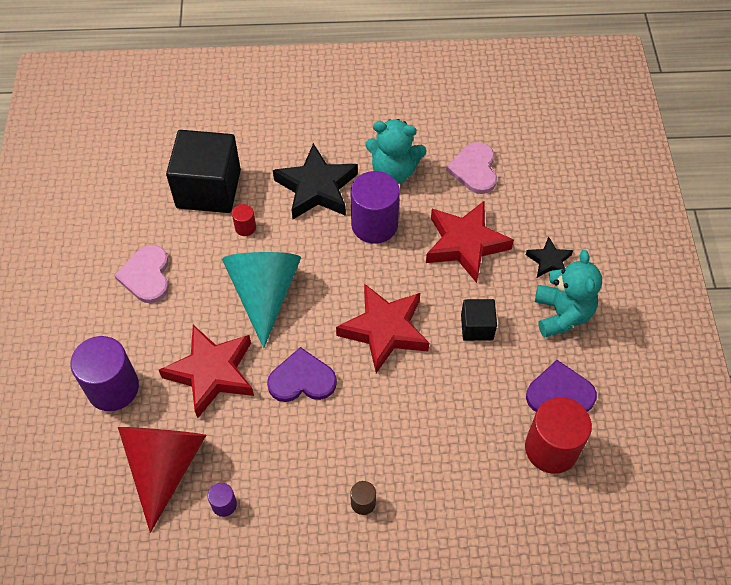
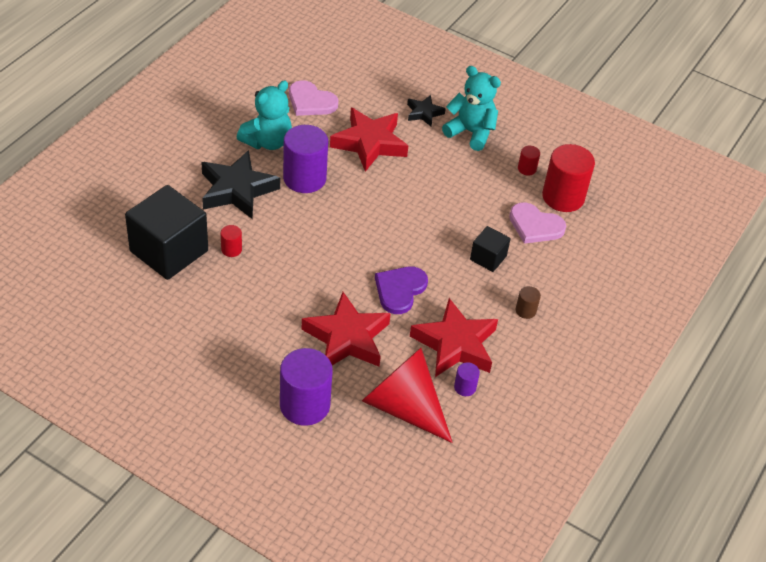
camera: 60 degrees left, 10 degrees down
(146, 275) = (216, 332): pink heart -> pink heart (535, 225)
(264, 294) = (305, 271): turquoise cone -> none
(384, 330) = (400, 224): red star -> red star (455, 344)
(477, 327) = (442, 177): black cube -> black cube (488, 258)
(559, 392) = (527, 169): purple heart -> red cylinder

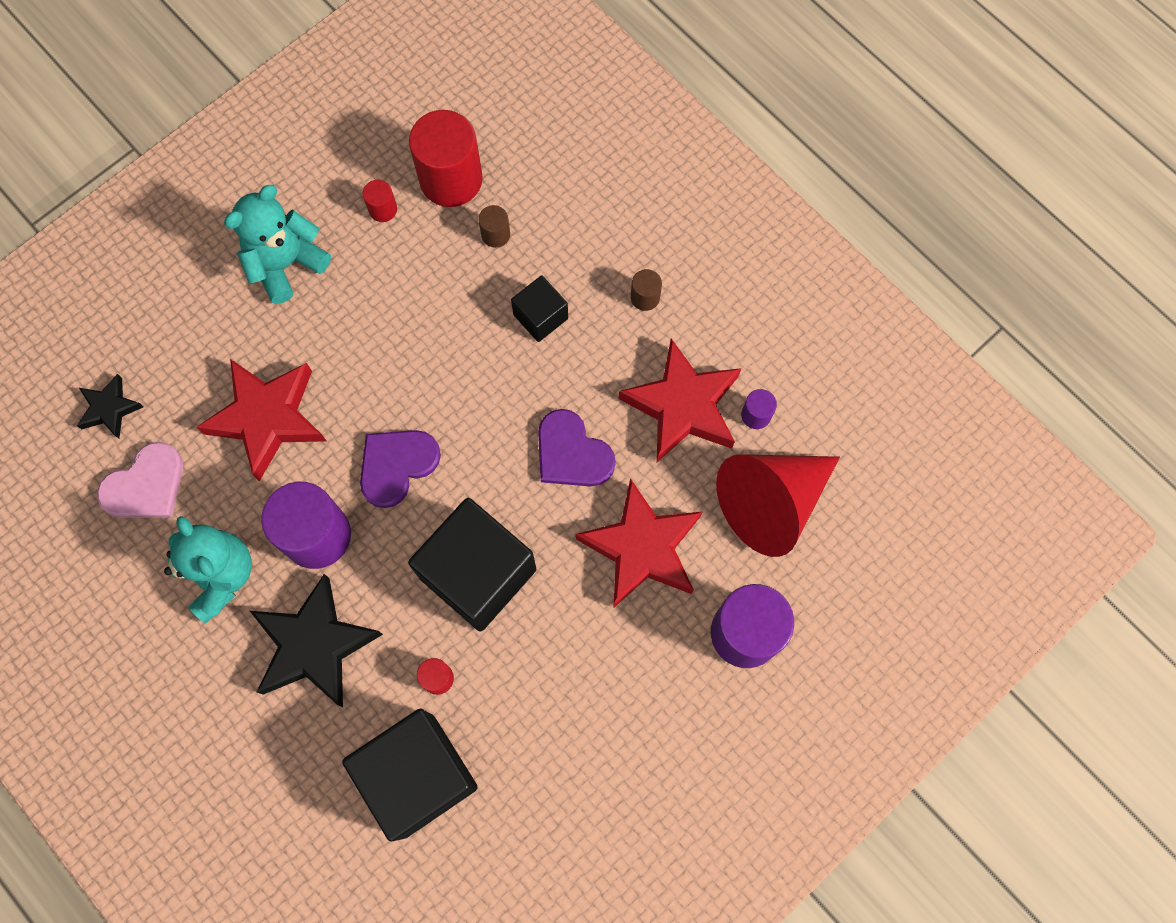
camera: 70 degrees left, 25 degrees up
(303, 257) = (478, 573): none -> black cube
(361, 206) = (396, 465): none -> purple heart
(424, 113) = (223, 319): black star -> black star (110, 409)
(535, 225) = (495, 234): pink heart -> brown cylinder

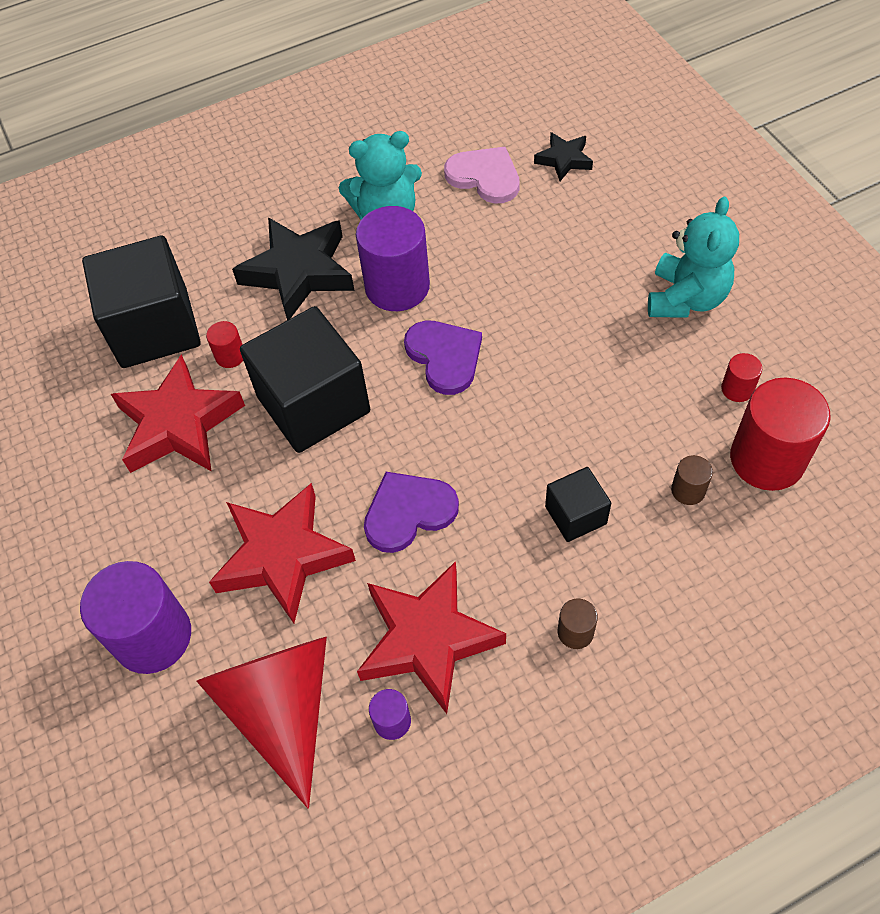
camera: 110 degrees right, 15 degrees down
(146, 485) = (485, 176): pink heart -> pink heart turned 150 degrees clockwise
(268, 418) = (523, 265): red star -> red star (179, 424)
(286, 264) = (686, 299): turquoise teddy bear -> turquoise teddy bear turned 45 degrees clockwise

